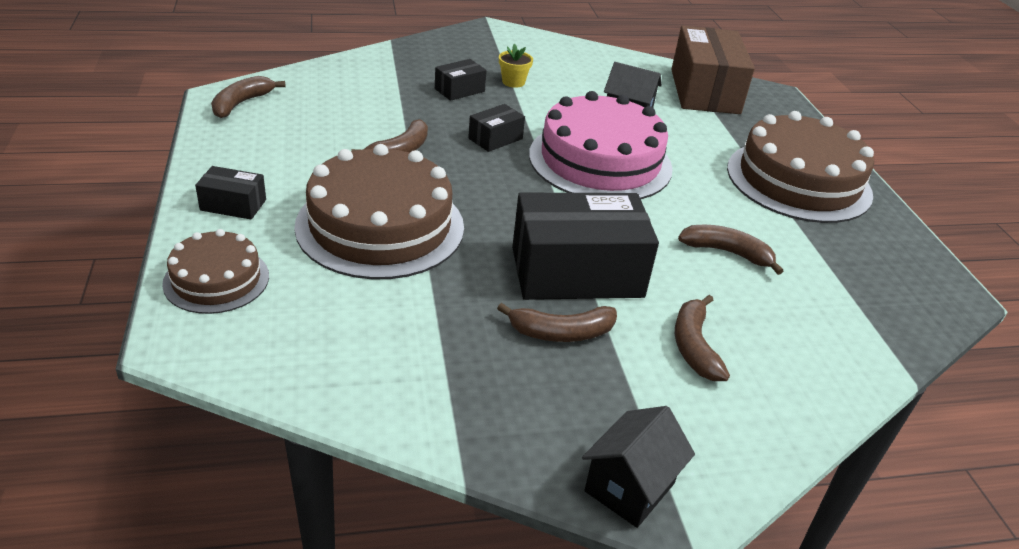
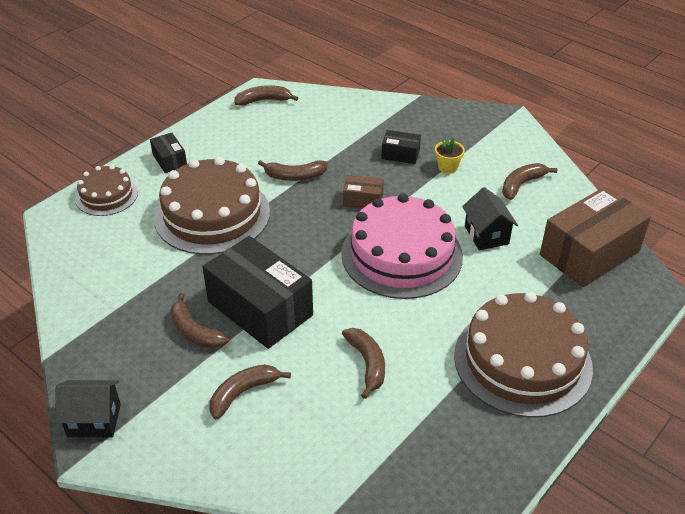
camera: 55 degrees right, 5 degrees up
(495, 138) = (363, 200): black box -> brown box
(585, 69) = (521, 184): none -> brown banana

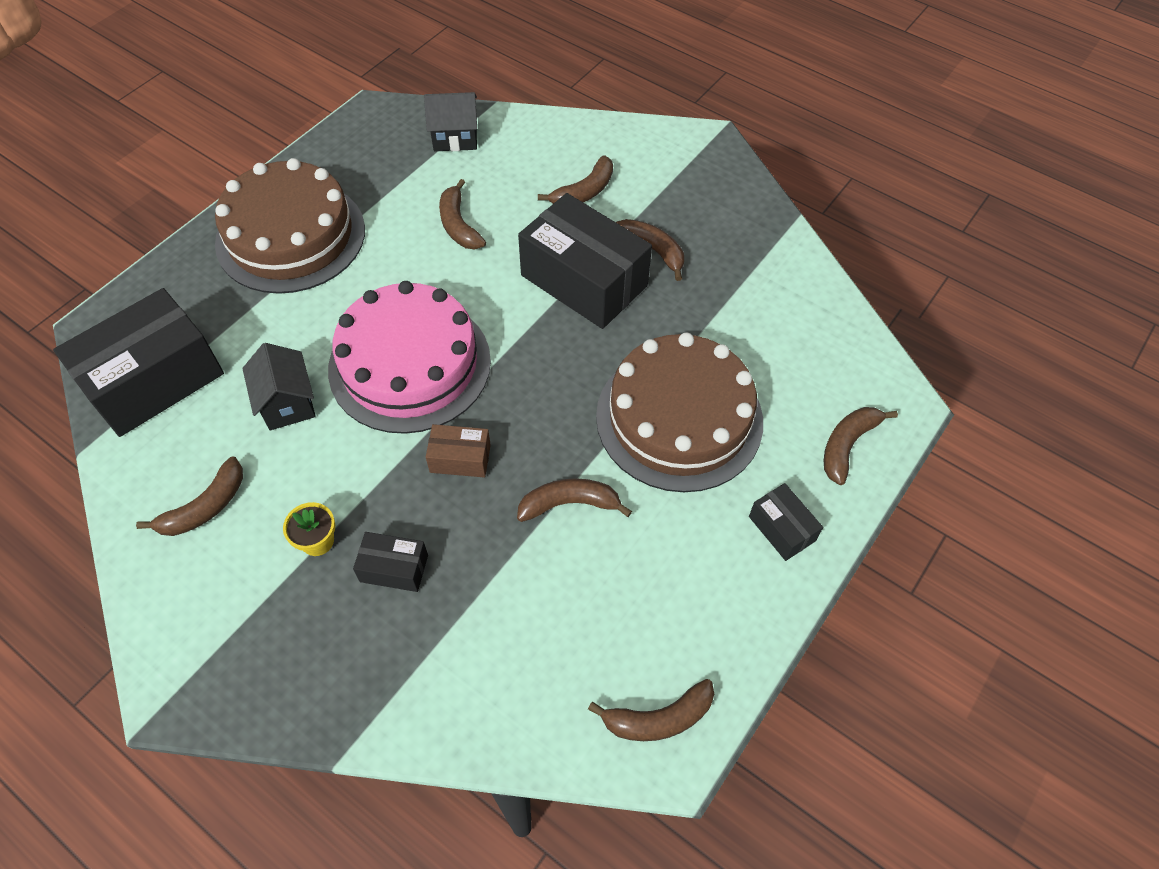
camera: 175 degrees right, 15 degrees up
(94, 420) = (720, 162): black house -> black house (455, 137)
(106, 195) = (847, 445): brown cake -> brown banana
(589, 253) = (154, 380): brown box -> black box

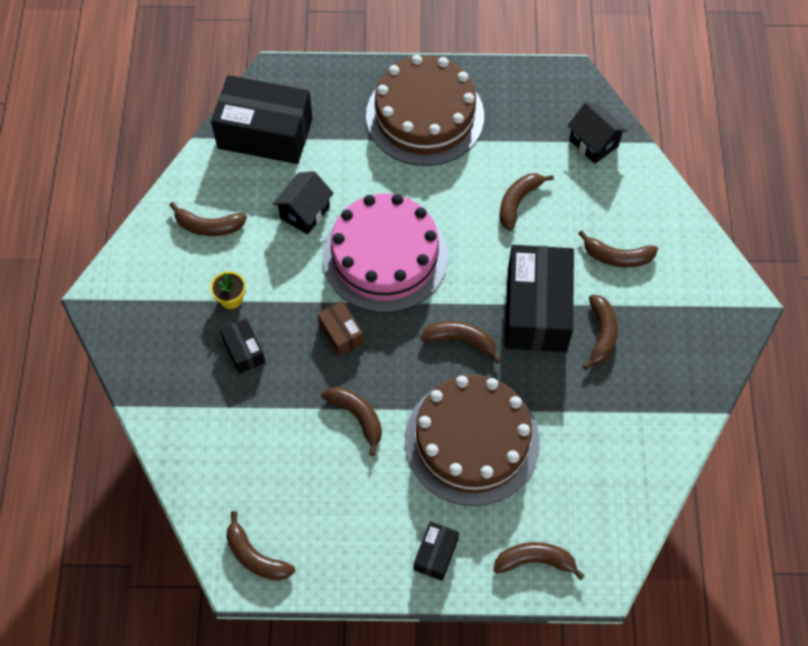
camera: 55 degrees right, 5 degrees up
(562, 359) = (460, 340): none -> brown banana

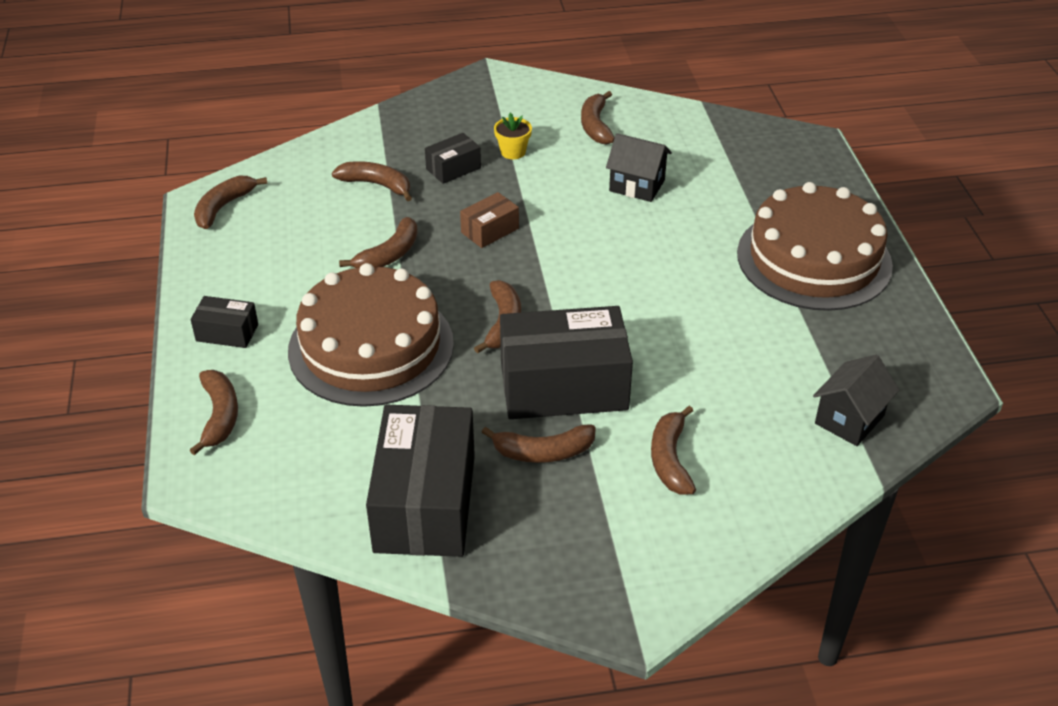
camera: 80 degrees right, 20 degrees down
(265, 133) = (729, 145): black box -> black box (425, 503)
(385, 256) = (600, 250): pink cake -> none
(518, 202) = (720, 353): brown banana -> brown banana (376, 185)

